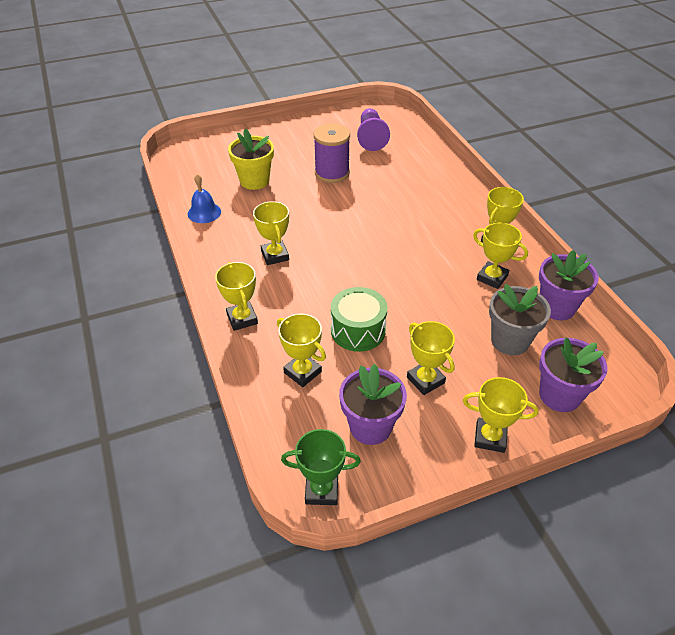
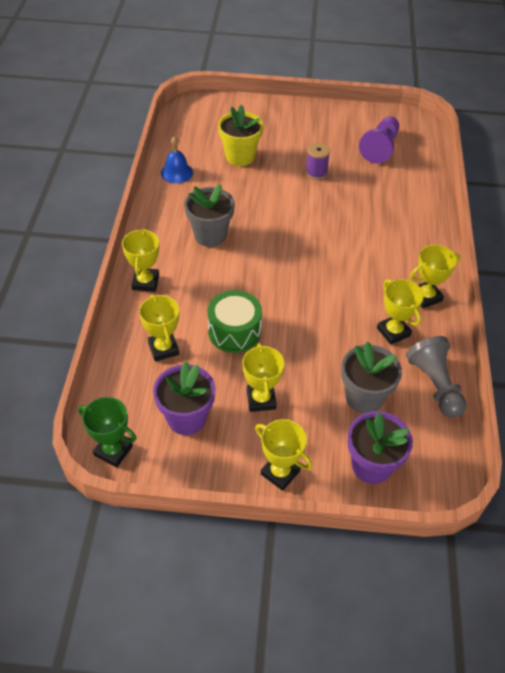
camera: 25 degrees right, 5 degrees up
(275, 255) = (210, 235): yellow trophy -> grey flower pot
(332, 173) = (316, 172): purple spool -> purple spool, size x0.61
(557, 307) = (435, 385): purple flower pot -> grey pawn

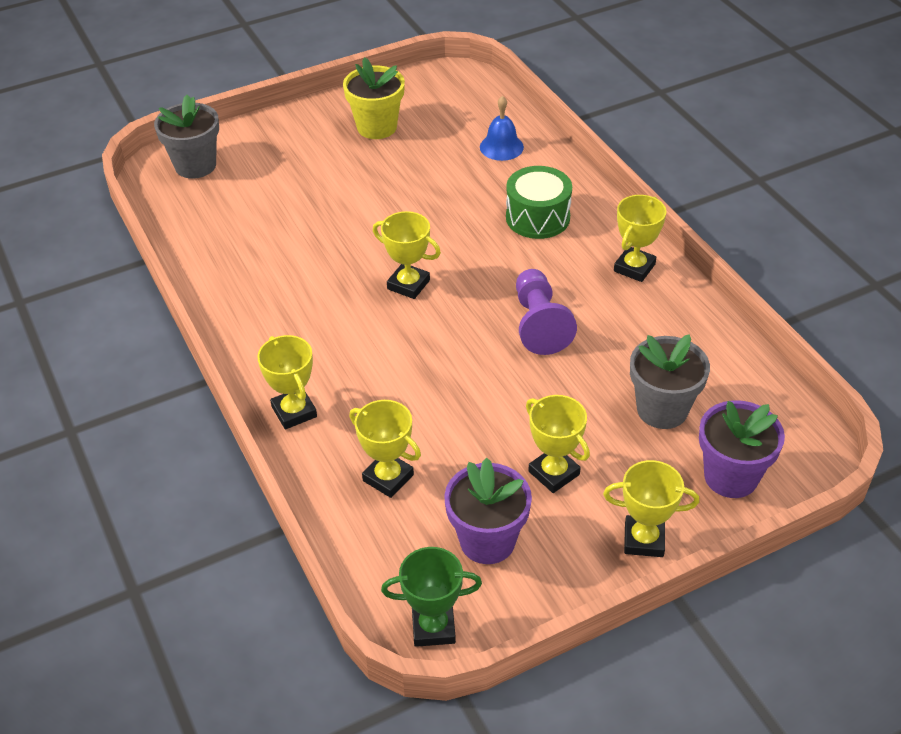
camera: 30 degrees left, 5 degrees down
(176, 172) = (214, 260): blue bell -> blue bell (501, 147)
(210, 235) = (326, 316): grey flower pot -> grey flower pot (195, 165)
(234, 331) = (456, 414): green drum -> green drum (537, 217)
(240, 156) = (279, 205): yellow flower pot -> yellow flower pot (377, 127)
(316, 172) = (391, 183): purple spool -> none
(380, 148) = (442, 122): purple pawn -> purple pawn (539, 324)
(393, 332) = (633, 323): yellow trophy -> yellow trophy (408, 284)
(435, 385) = (722, 357): grey pawn -> none

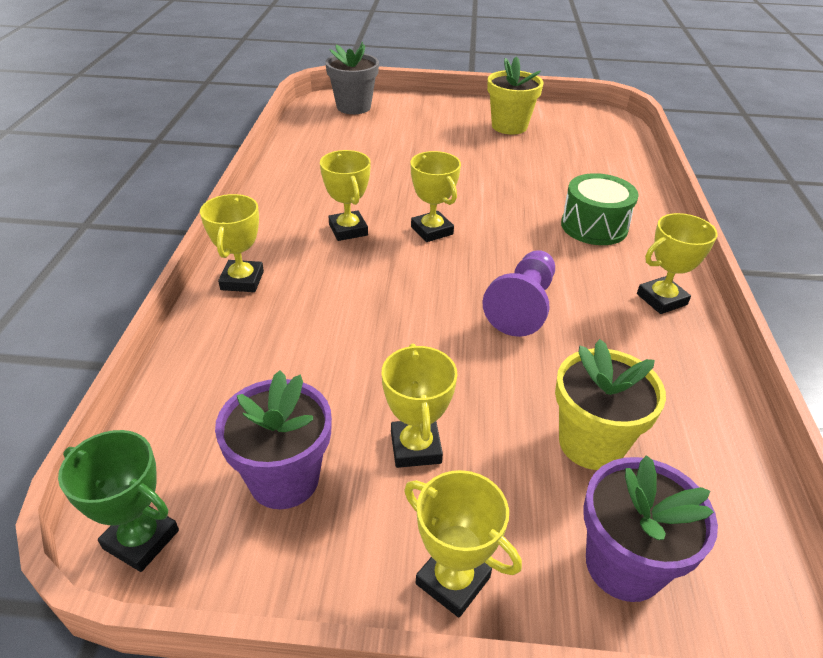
camera: 30 degrees right, 5 degrees down
(388, 478) = (257, 369): yellow trophy -> yellow trophy (348, 230)
(501, 147) = (603, 169): blue bell -> none
(662, 409) = (591, 443): grey flower pot -> yellow flower pot

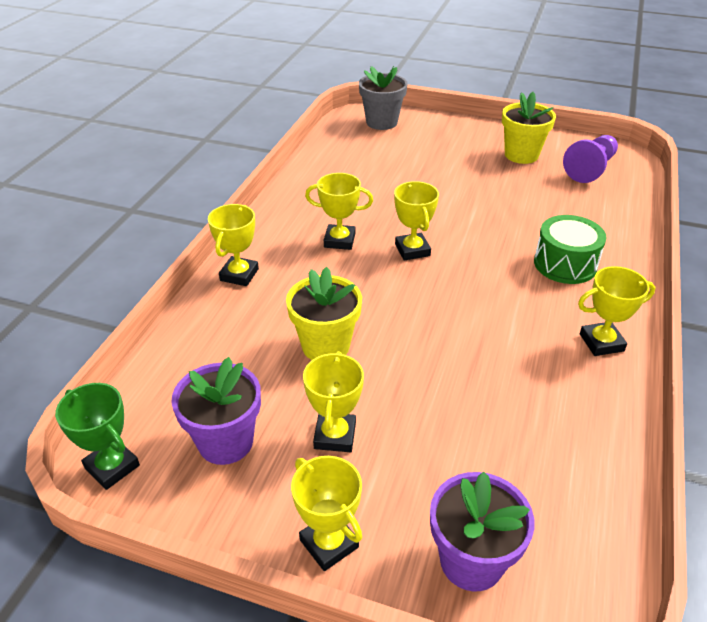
camera: 15 degrees right, 0 degrees up
(348, 230) = (339, 240): yellow trophy -> yellow trophy turned 75 degrees counterclockwise
(522, 306) = (468, 330): purple pawn -> purple pawn (590, 169)
(591, 443) = (483, 459): yellow flower pot -> yellow flower pot (325, 346)

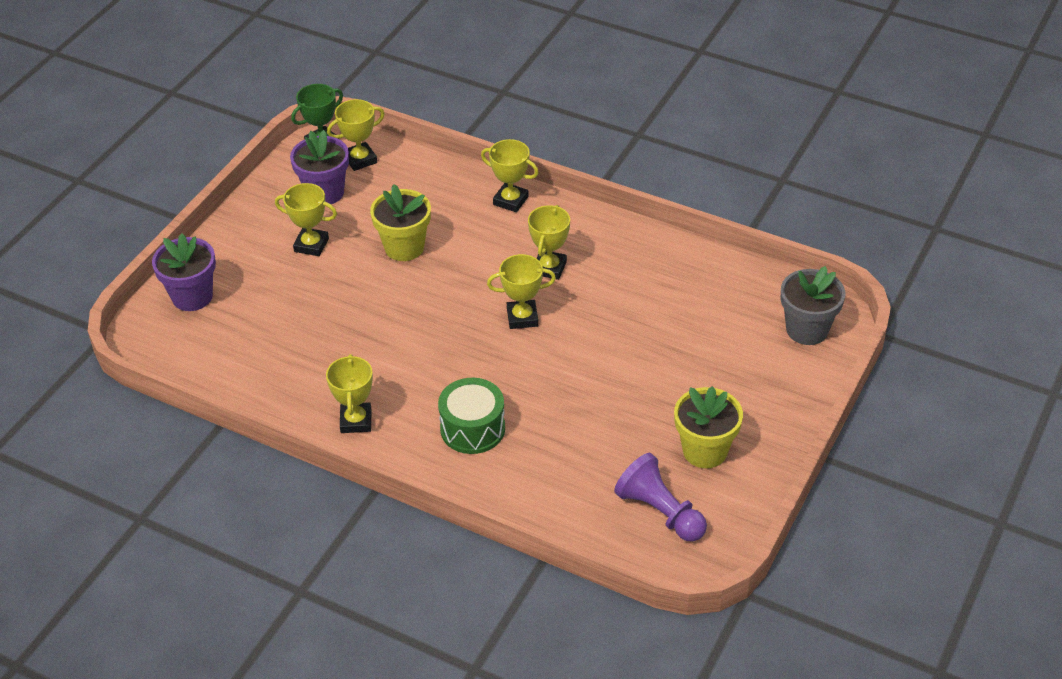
camera: 100 degrees right, 5 degrees up
(329, 543) = (229, 235): yellow trophy -> yellow trophy (360, 159)

